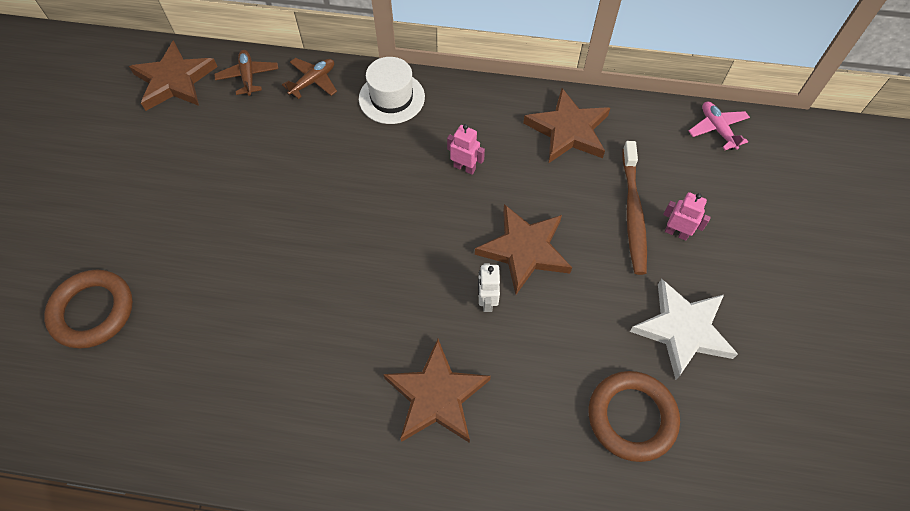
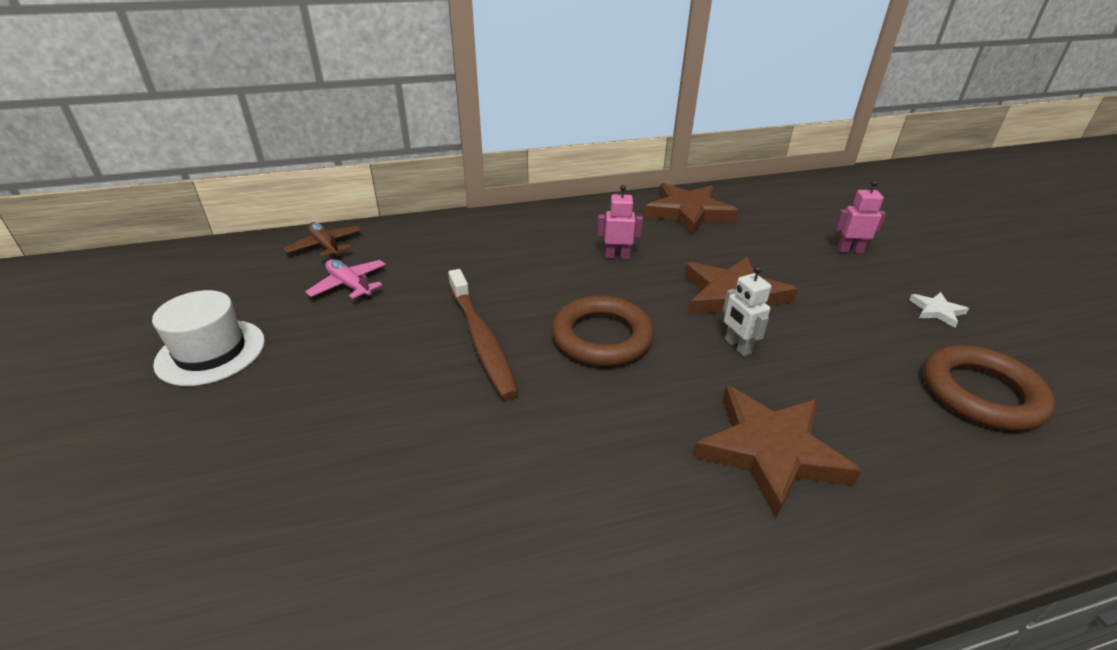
camera: 25 degrees left, 25 degrees down
(93, 311) = (193, 533): brown ring -> brown ring (602, 337)
(175, 80) = (230, 268): brown star -> none
(313, 81) = (406, 235): brown plane -> none
(391, 98) = (501, 228): white hat -> white hat (211, 352)
(633, 212) = (799, 247): brown toothbrush -> brown toothbrush (481, 339)
(682, 330) = (937, 311): white star -> white star, size x0.45
(717, 129) = (805, 186): pink plane -> pink plane (349, 285)

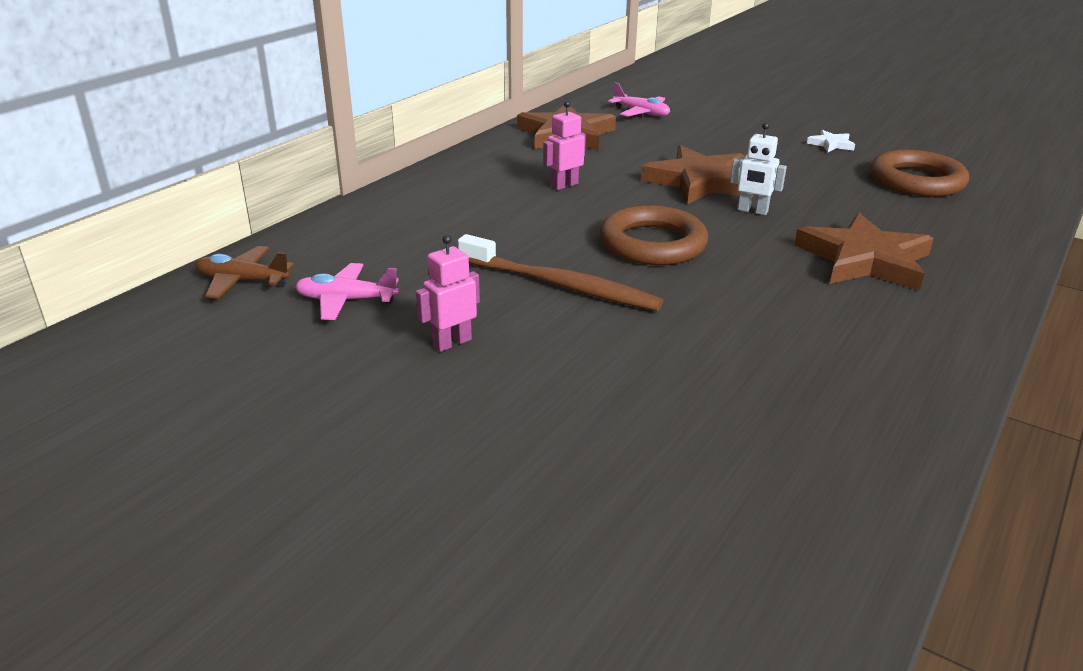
camera: 40 degrees left, 5 degrees down
(211, 352) = (303, 412): white hat -> none
(783, 214) = (641, 113): none -> pink plane
(850, 250) = (725, 124): pink robot -> pink robot (452, 342)

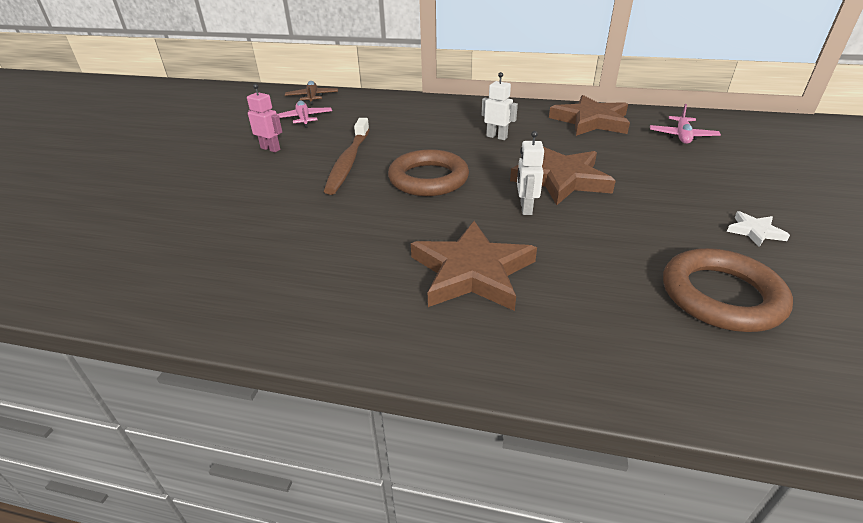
camera: 70 degrees right, 5 degrees up
(564, 185) = (496, 137): pink robot -> white robot

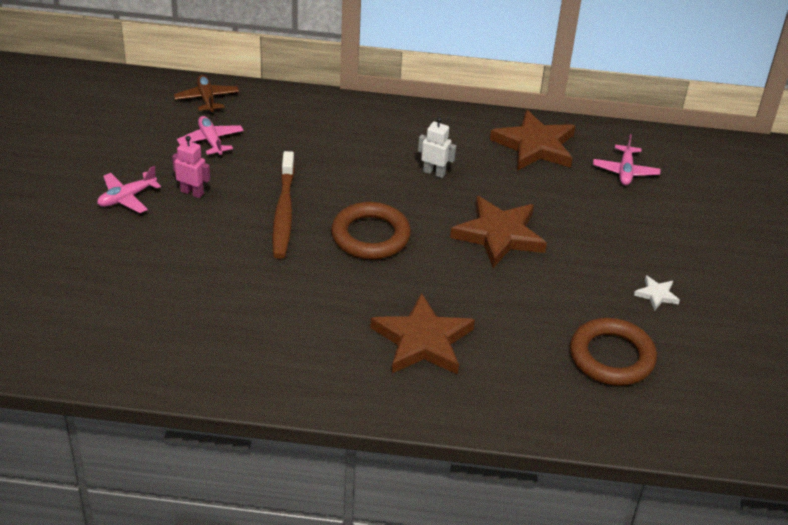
camera: 10 degrees left, 5 degrees up
(210, 152) = (127, 198): none -> pink plane
(525, 208) = (465, 272): white robot -> none

